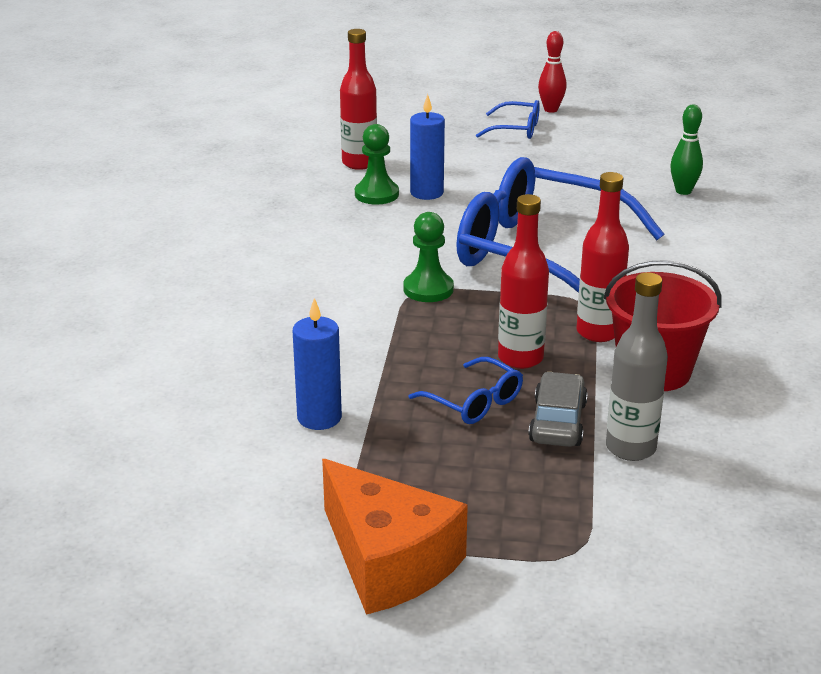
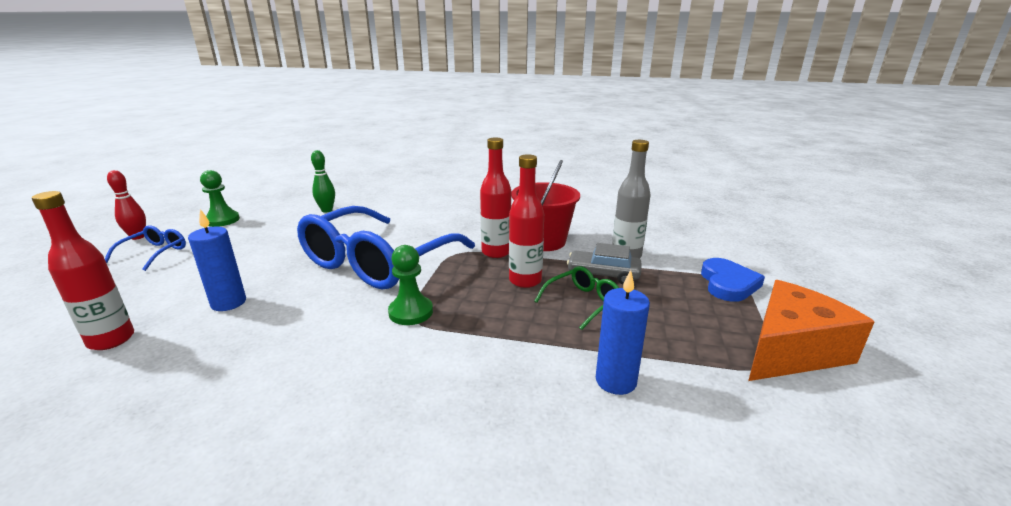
camera: 85 degrees left, 5 degrees down
(376, 194) = (201, 331): green pawn -> green pawn (222, 220)
(474, 402) = (583, 302): blue glasses -> green glasses
(564, 542) = (728, 283): none -> blue heart

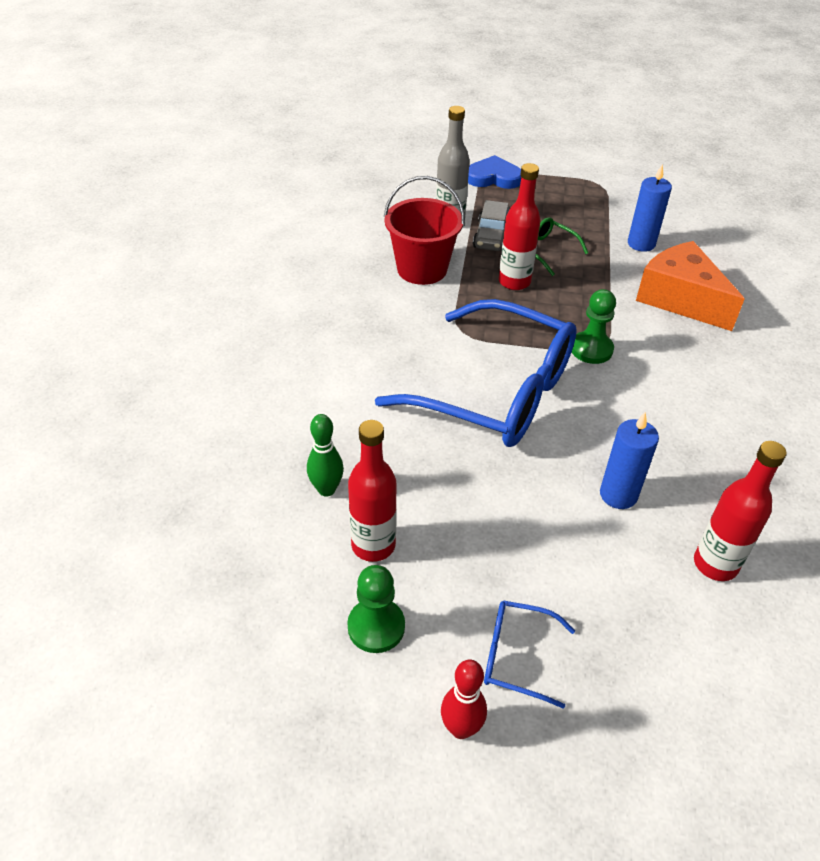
camera: 95 degrees left, 20 degrees up
(496, 252) = (455, 302): red bottle -> red bottle (373, 545)
(791, 350) = (580, 172): orange cheese -> orange cheese (680, 299)

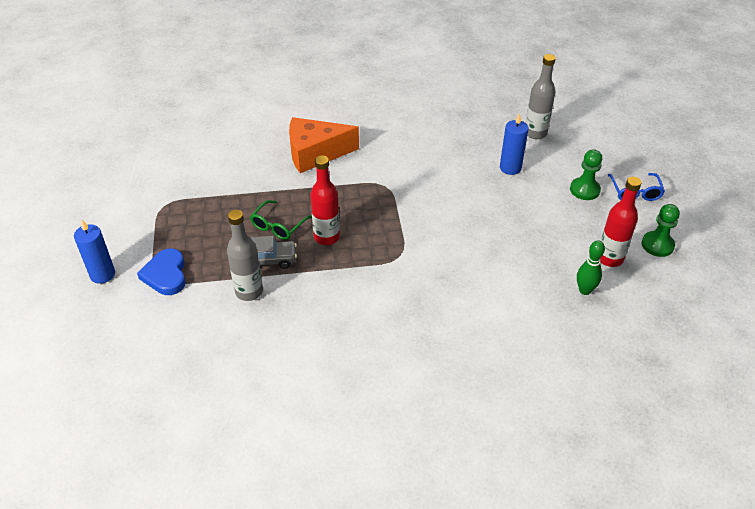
camera: 105 degrees left, 0 degrees up
(422, 269) = (330, 295): red bucket -> none
(461, 728) = (684, 205): red bowling pin -> none
(496, 392) = (454, 228): blue glasses -> none
(591, 349) = (389, 189): green pawn -> green pawn (584, 190)
(641, 244) = (251, 176): blue candle -> blue candle (102, 274)
(680, 299) = (315, 153): orange cheese -> orange cheese turned 45 degrees clockwise
(715, 564) = (535, 133): red bottle -> grey bottle

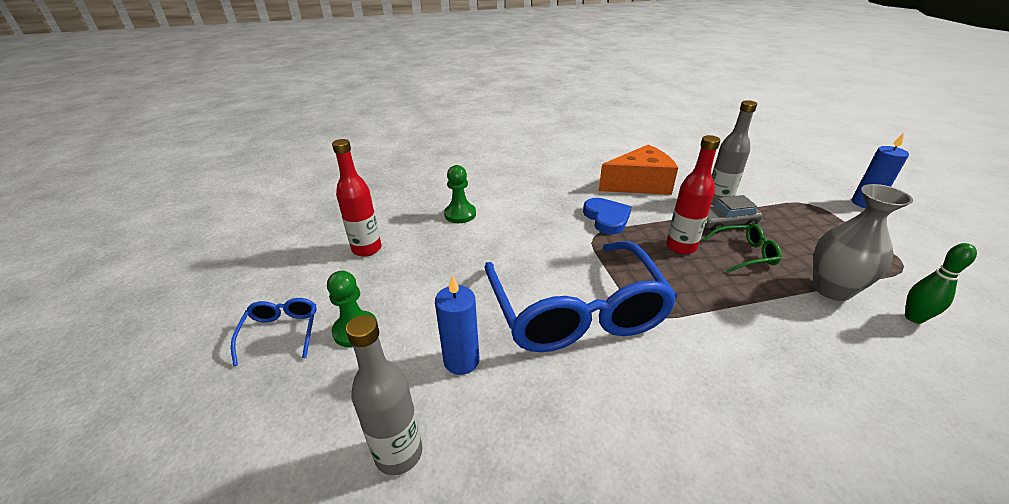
camera: 175 degrees right, 10 degrees down
(166, 275) = (807, 207): blue heart -> blue heart (606, 218)
(242, 192) = (832, 289): none -> grey vase
(278, 226) = (744, 254): green glasses -> green glasses turned 60 degrees clockwise
(315, 153) = (790, 362): orange cheese -> orange cheese (639, 184)
(433, 191) = (576, 311): none -> blue glasses
(584, 290) = (406, 222): green bowling pin -> green bowling pin (914, 318)
(657, 245) = (303, 266): green pawn -> green pawn (460, 214)

